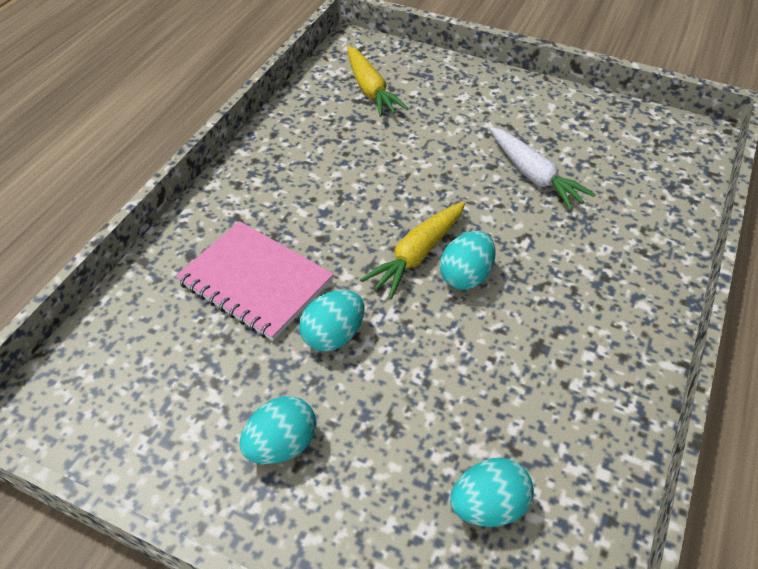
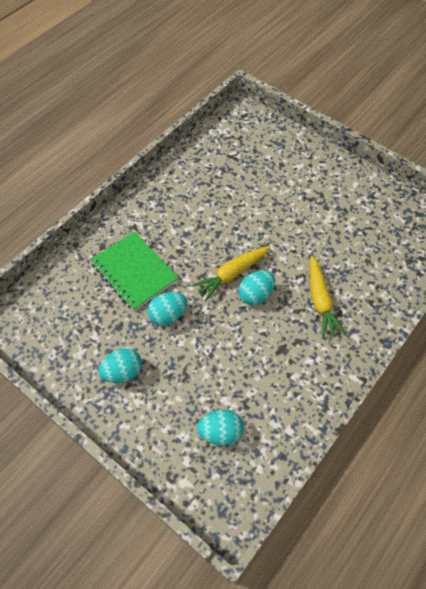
camera: 15 degrees right, 10 degrees up
(255, 282) = (134, 272): pink notebook -> green notebook
(370, 90) = (241, 149): yellow carrot -> yellow carrot (320, 301)
(533, 175) = (323, 234): white carrot -> none

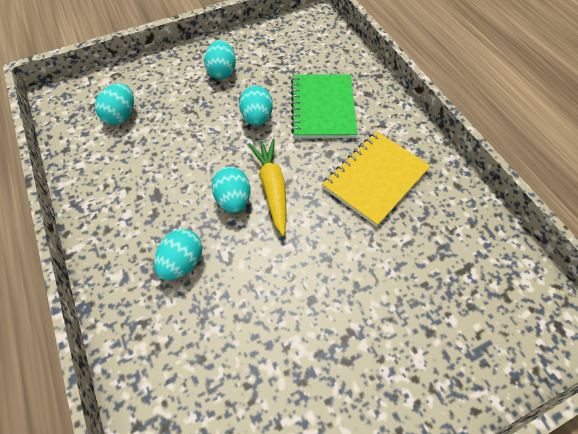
camera: 115 degrees right, 0 degrees up
(134, 272) = (322, 108): green notebook -> green notebook turned 75 degrees counterclockwise
(189, 216) = (375, 178): none -> yellow notebook
(320, 301) = (183, 262): yellow carrot -> turquoise egg

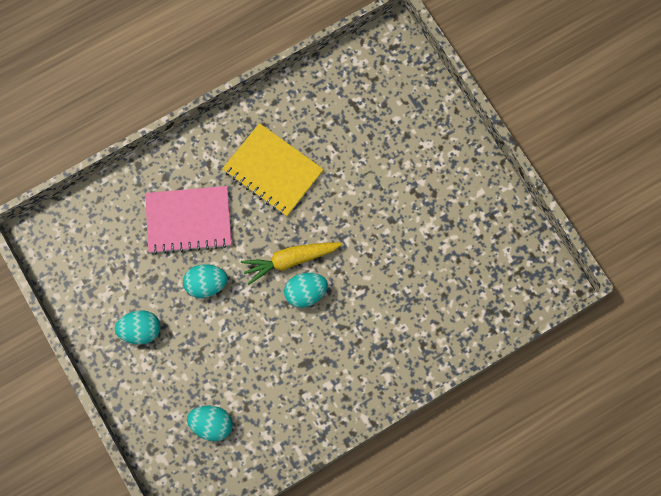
camera: 95 degrees left, 15 degrees up
(183, 262) = (370, 325): turquoise egg -> none
(322, 108) = (189, 221): green notebook -> pink notebook

